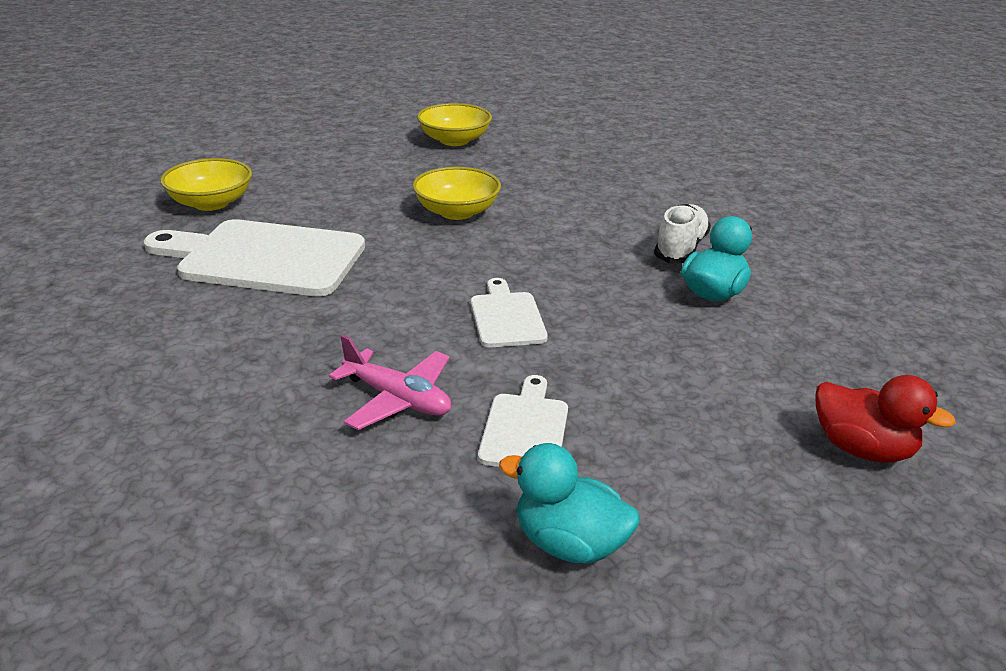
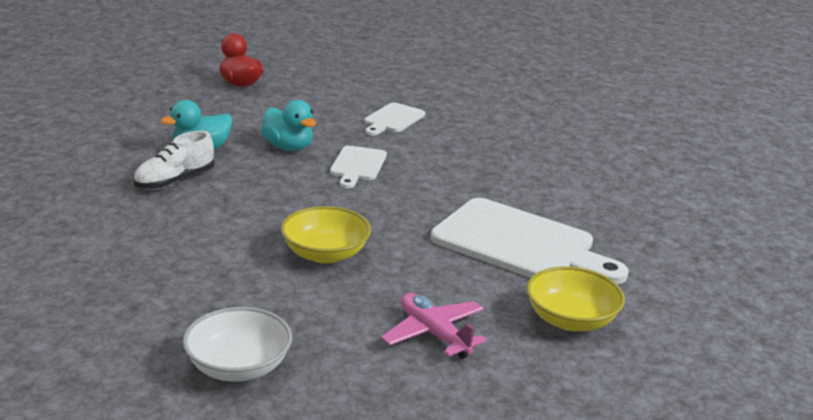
camera: 160 degrees left, 5 degrees down
(397, 399) = (452, 142): pink plane -> pink plane (434, 334)
(454, 140) = (238, 367): yellow bowl -> white bowl
(569, 544) = (405, 88): turquoise duck -> turquoise duck (288, 147)

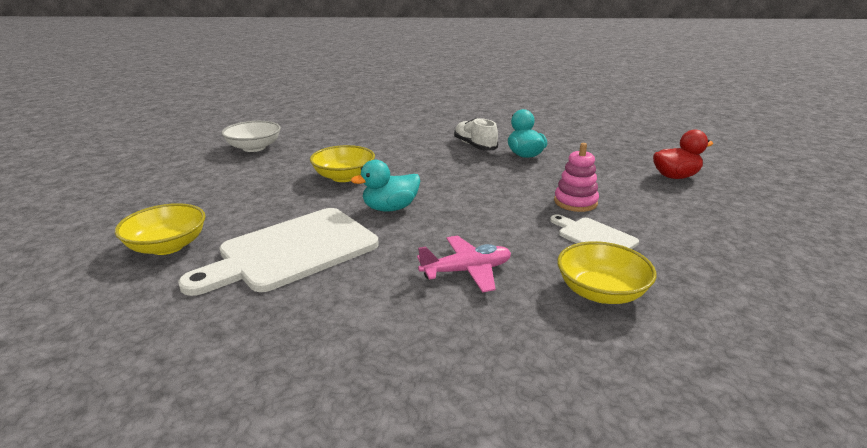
camera: 110 degrees right, 0 degrees up
(288, 147) = (525, 182): turquoise duck -> turquoise duck (390, 208)
(327, 125) = (575, 202): none -> pink stacking toy
(358, 165) = (481, 204): white cutting board -> none
(434, 334) = (218, 195): pink plane -> pink plane (466, 271)
(475, 119) = (601, 292): none -> yellow bowl

